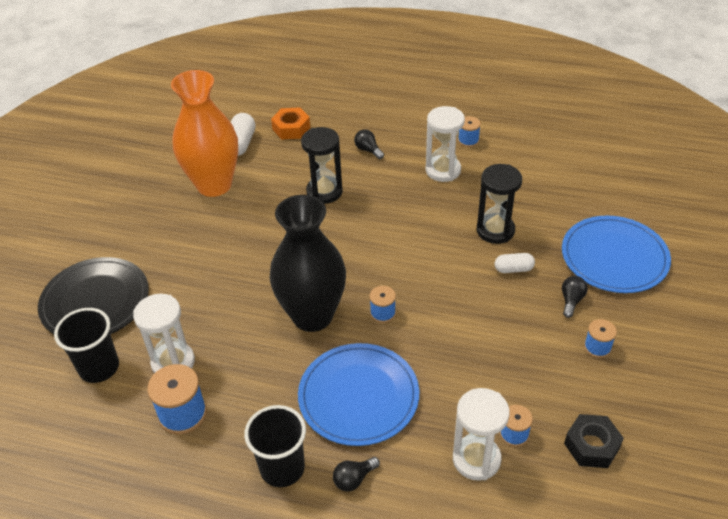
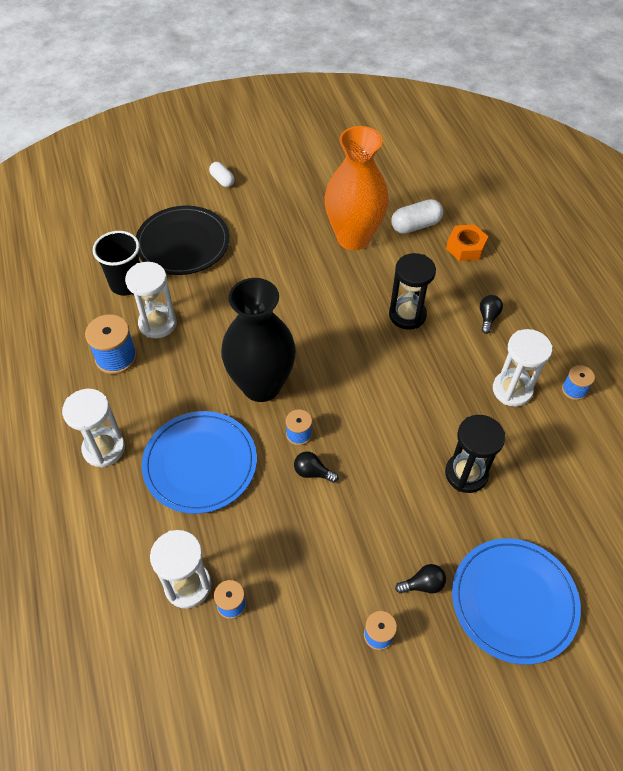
camera: 55 degrees right, 10 degrees up
(282, 468) = (104, 448): black cup -> white hourglass
(354, 479) = (120, 503): black light bulb -> black light bulb (312, 472)
(513, 269) = (427, 513): white capsule -> white capsule (222, 180)
(591, 445) = (256, 678): black nut -> none

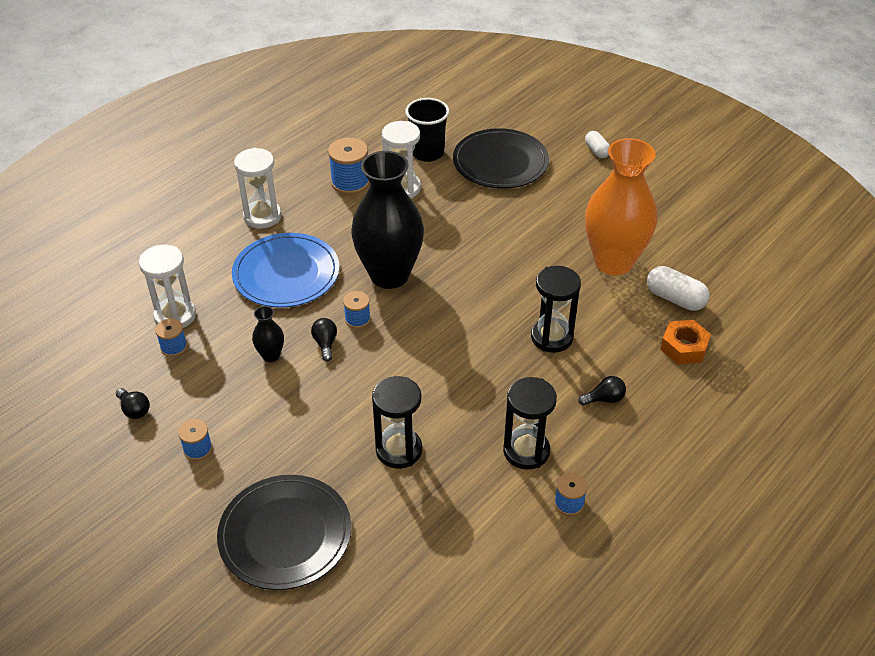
camera: 60 degrees right, 10 degrees down
(222, 180) = (596, 151): white capsule -> white capsule turned 45 degrees counterclockwise
(298, 522) = (271, 355): none -> black vase
(423, 584) = (262, 461): black light bulb -> black light bulb (134, 410)
(512, 390) = (526, 451): white hourglass -> black hourglass
(514, 601) = (285, 534): blue plate -> black plate

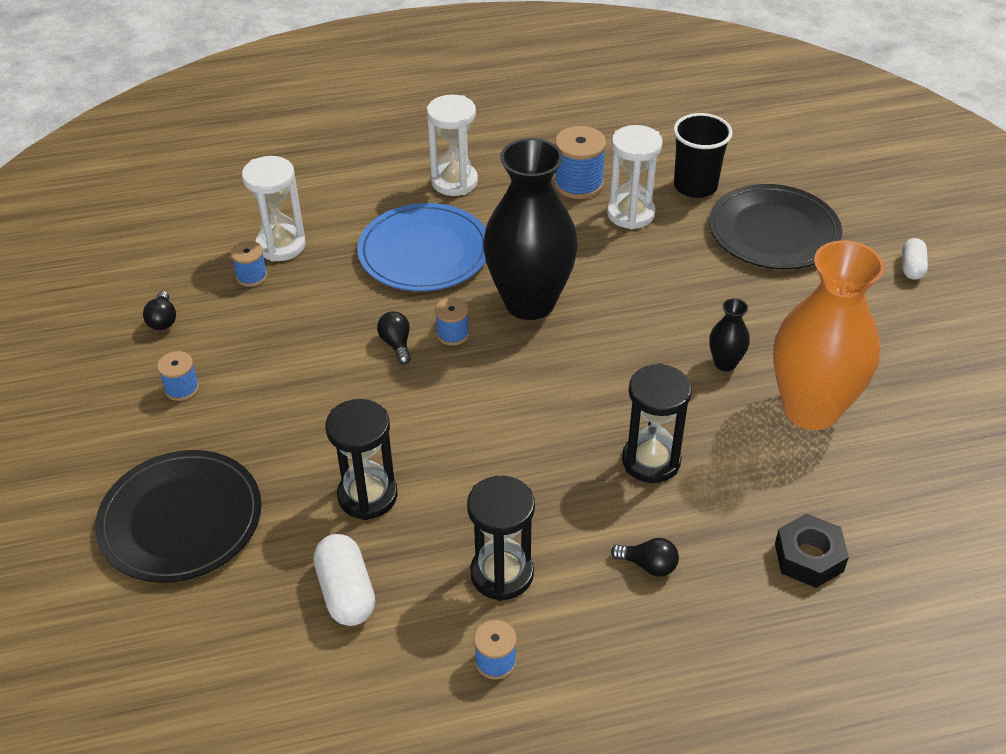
camera: 35 degrees right, 0 degrees up
(271, 355) = (333, 329): black vase -> black vase (725, 363)
(325, 344) = (396, 344): black light bulb -> black light bulb turned 45 degrees counterclockwise
(675, 299) = (852, 492): white capsule -> white capsule (346, 592)
(684, 347) = (809, 557): orange nut -> black nut

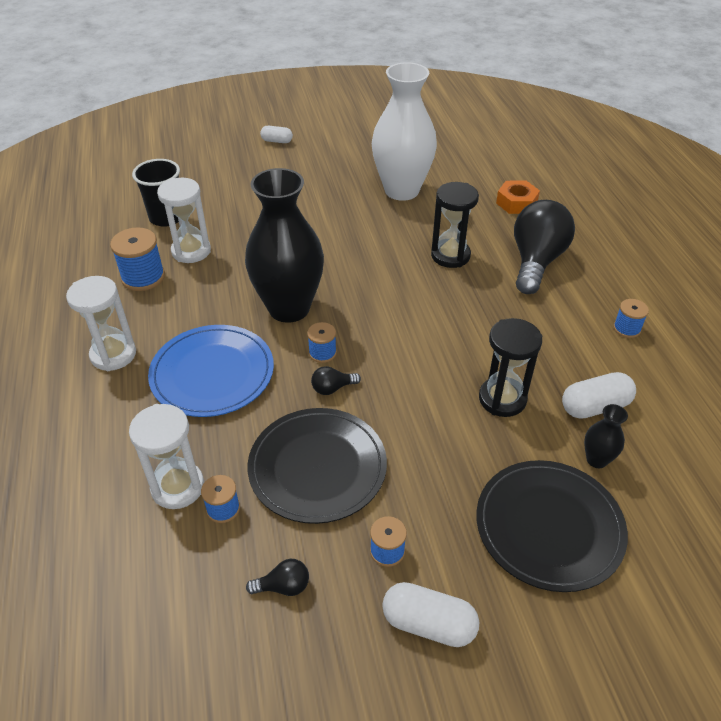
camera: 90 degrees left, 0 degrees up
(101, 416) = (428, 623): none -> white capsule
(502, 574) = (558, 325): black hourglass -> none
(648, 565) = (536, 261): black light bulb -> black light bulb, size x2.44
(725, 363) = (360, 219): black vase -> black vase (596, 460)
(773, 231) = (229, 188): black plate -> black plate (317, 467)
(809, 557) = (516, 203): black nut -> orange nut
(811, 409) = (401, 190): orange vase -> white vase

